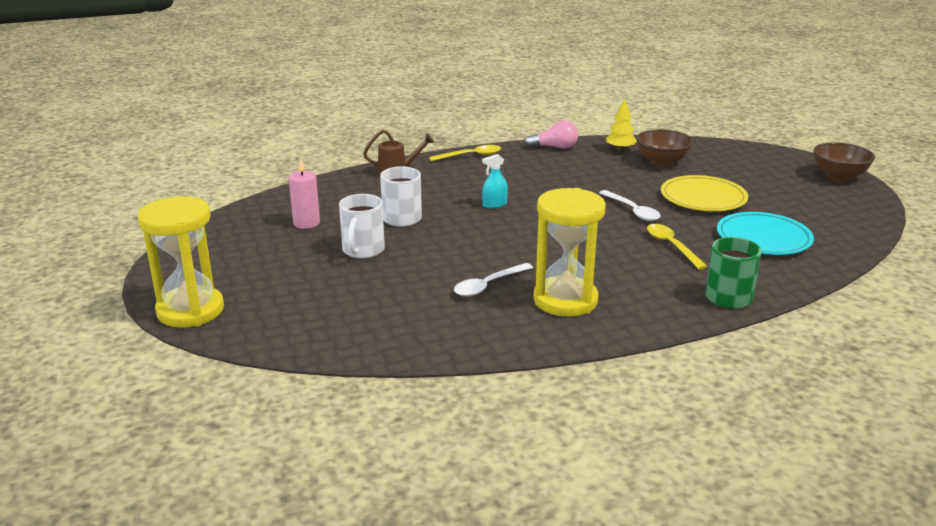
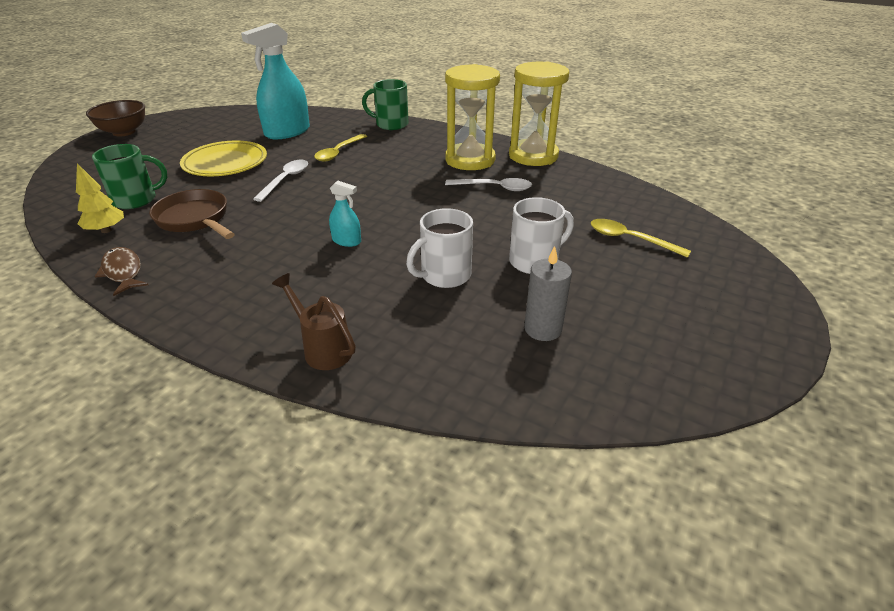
camera: 130 degrees left, 10 degrees up
(190, 310) = (756, 285): yellow hourglass -> yellow hourglass (533, 156)
(306, 223) = (543, 329): pink candle -> grey candle
(471, 156) = (205, 319): yellow spoon -> yellow spoon (630, 239)
(554, 147) = (123, 272): pink light bulb -> brown fish
(600, 172) = (195, 219): none -> brown pan
(662, 162) = (136, 200): brown bowl -> green mug
(763, 238) = (287, 132): turquoise plate -> turquoise spray bottle

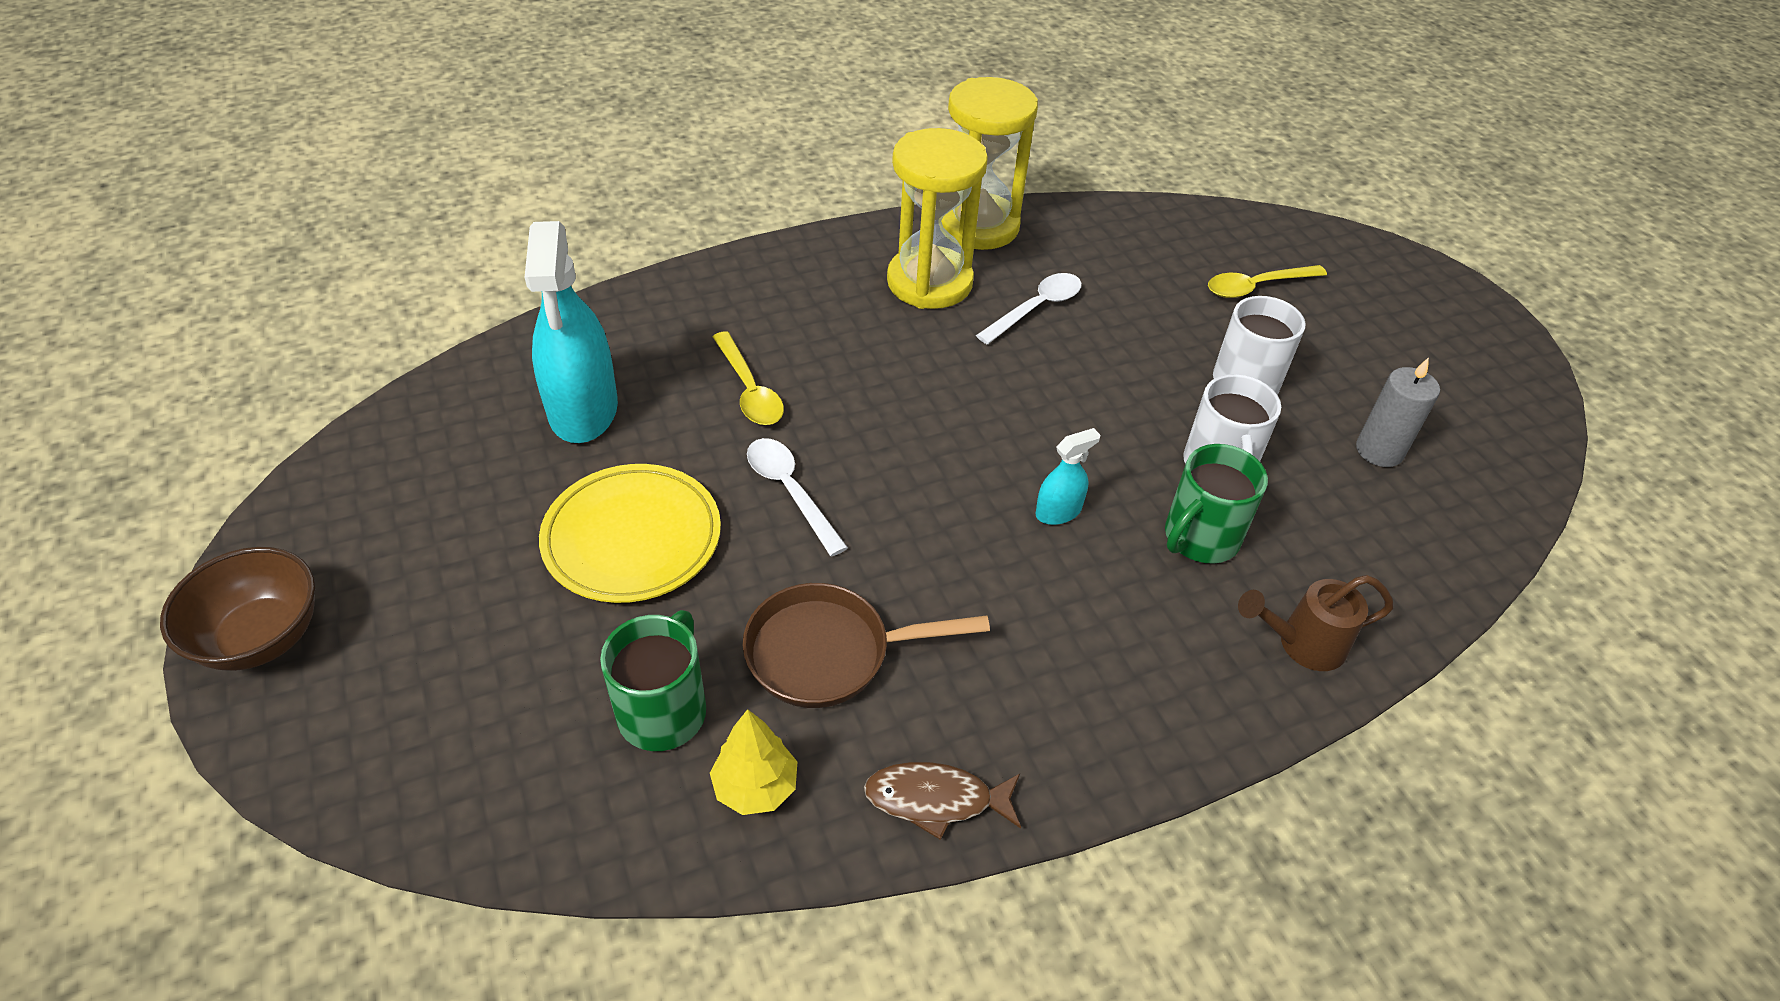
camera: 55 degrees left, 10 degrees up
(391, 124) = (705, 286): green mug -> green mug (1199, 538)

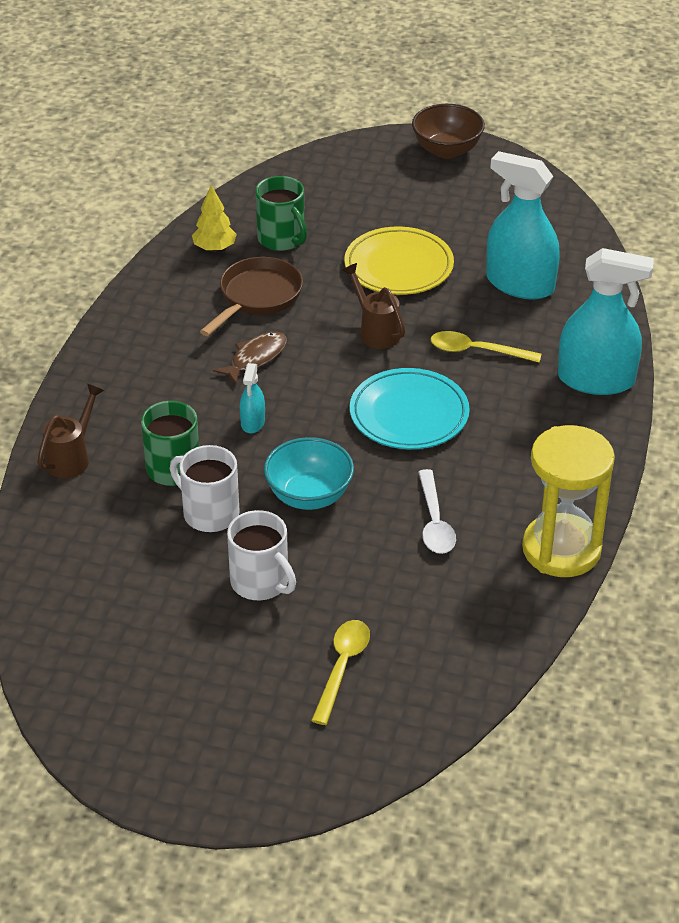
camera: 130 degrees right, 5 degrees down
(717, 288) = (596, 380): none -> turquoise spray bottle
(790, 492) = (375, 331): white spoon -> brown watering can
(908, 393) = (409, 414): none -> turquoise plate
(929, 282) = (513, 483): yellow hourglass -> none
(936, 799) = (148, 292): brown fish -> brown fish (255, 358)
(1106, 406) = (309, 496): none -> turquoise bowl
(1379, 450) = (137, 601): grey candle -> none

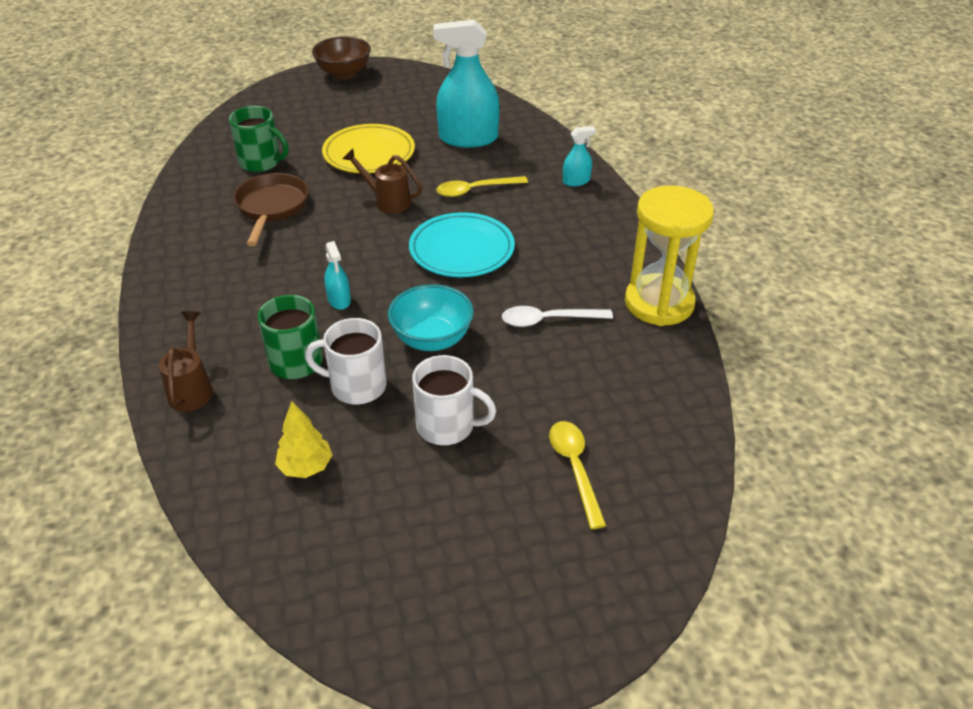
camera: 30 degrees left, 0 degrees up
(214, 248) = (209, 185): yellow tree -> yellow tree (306, 467)
(255, 358) = (304, 251): brown fish -> none
(434, 522) = (548, 320): white spoon -> white spoon turned 120 degrees clockwise
(596, 380) = (576, 181): turquoise spray bottle -> turquoise spray bottle, size x0.46

